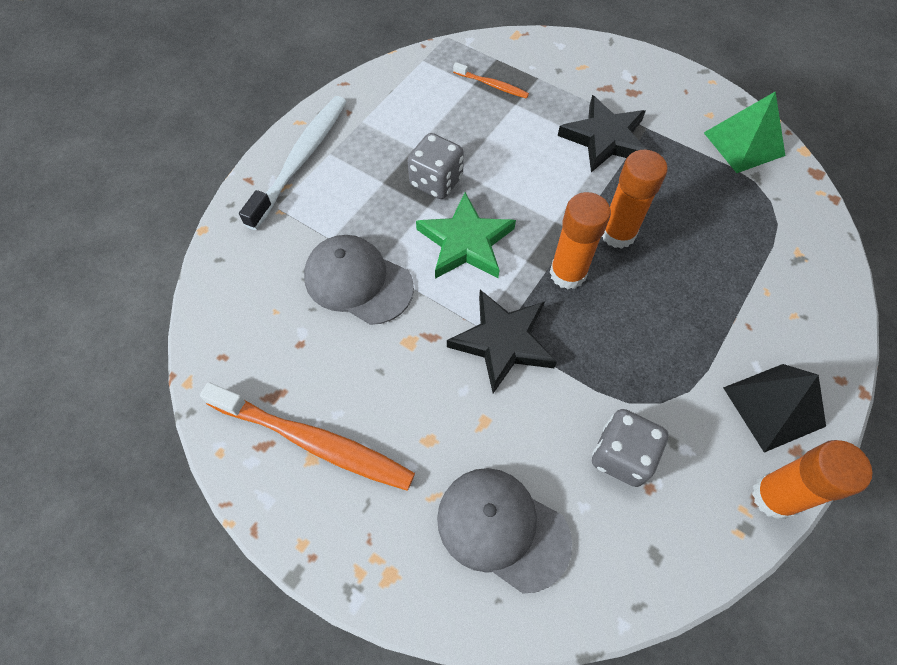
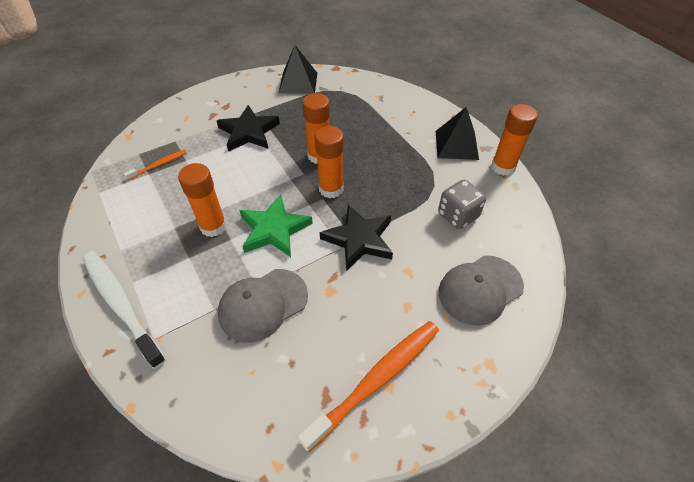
camera: 65 degrees left, 10 degrees down
(436, 182) = (213, 226): grey dice -> orange glue stick
(744, 144) = (298, 82): green pyramid -> black pyramid

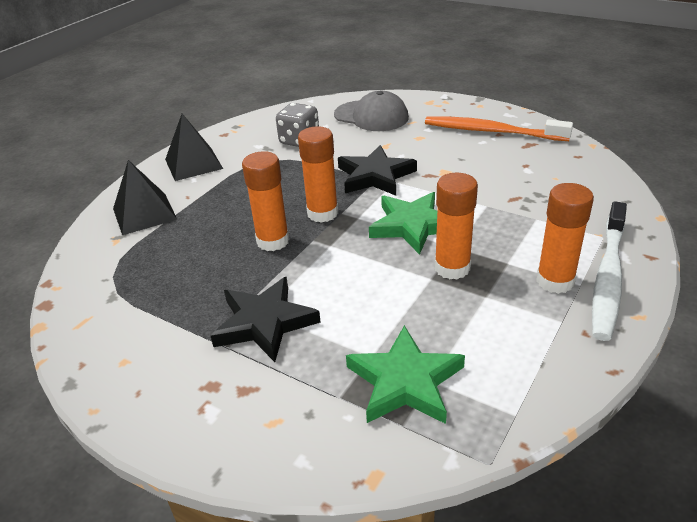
camera: 115 degrees left, 15 degrees down
(159, 165) = (405, 381): orange toothbrush -> green star
(263, 304) = (498, 196): grey cap -> none
(298, 82) = (104, 328): black pyramid -> black pyramid (144, 213)
(503, 167) = (214, 135): orange glue stick -> orange glue stick (555, 281)

